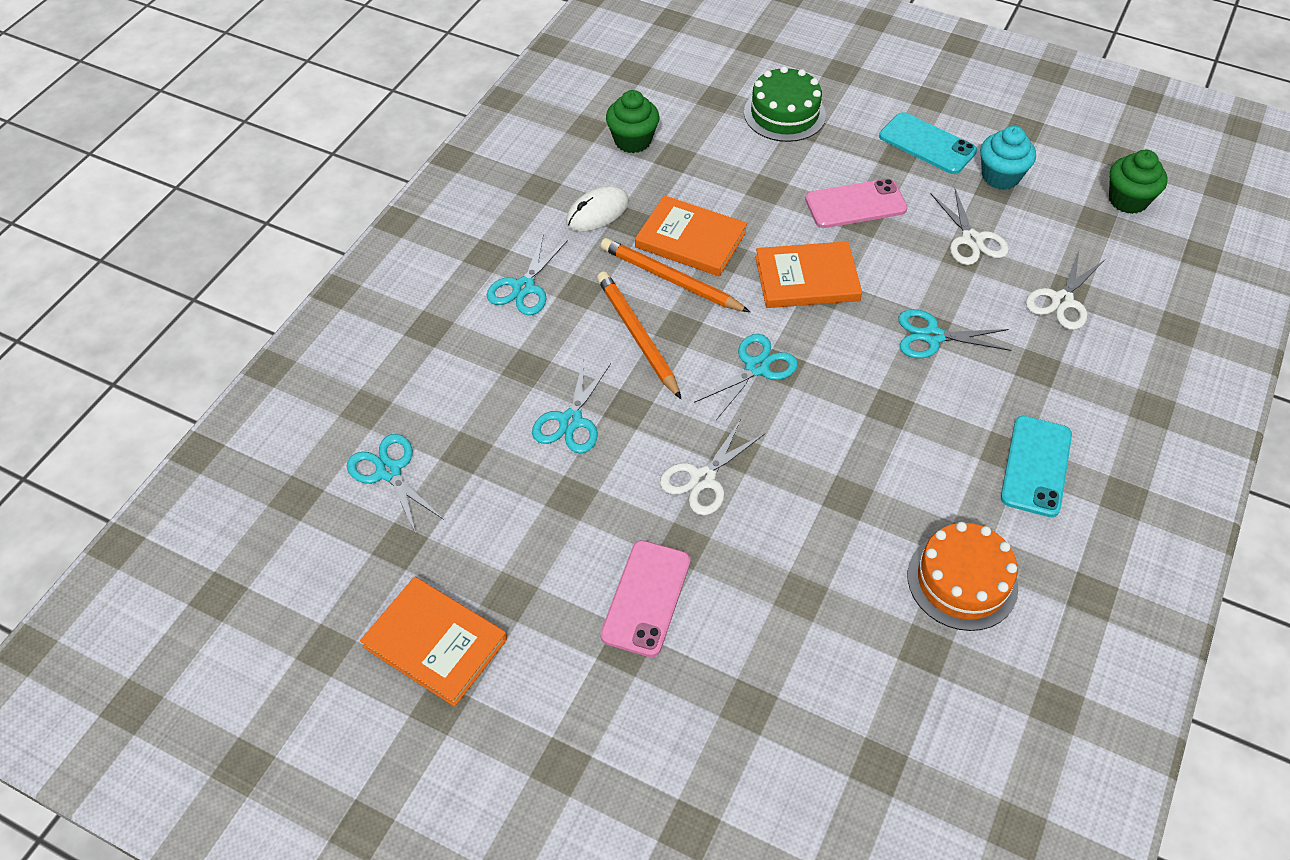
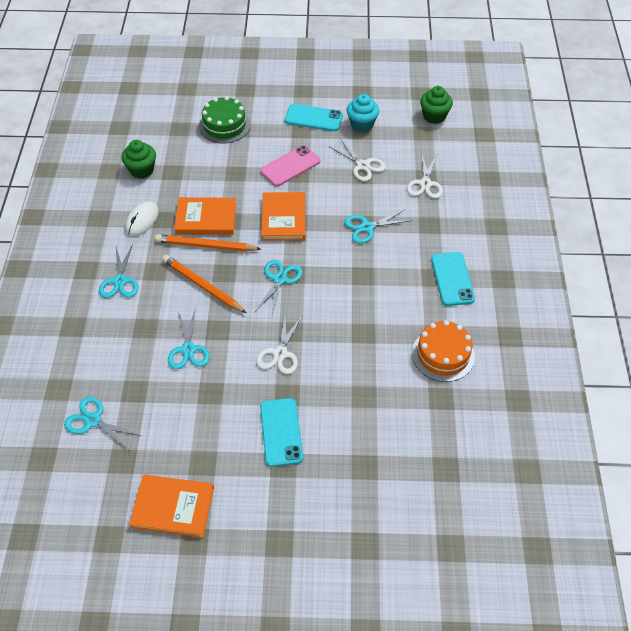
camera: 25 degrees left, 0 degrees up
(646, 598) = (281, 432): pink phone -> turquoise phone
(807, 278) = (283, 218): orange book -> orange book turned 60 degrees counterclockwise

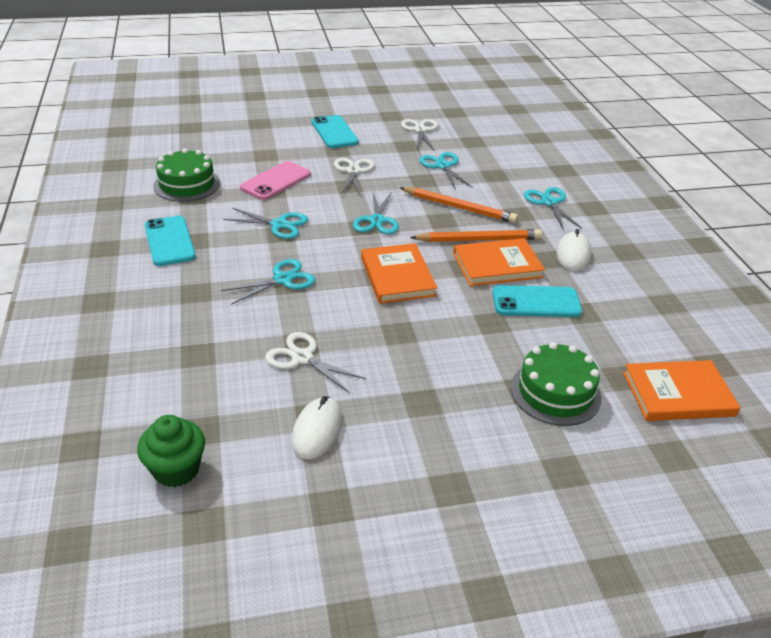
camera: 165 degrees right, 15 degrees down
(93, 421) = (493, 126): turquoise scissors -> turquoise scissors (279, 225)
(142, 170) = (625, 309): green cupcake -> none
(173, 507) = (401, 98): orange book -> orange book (678, 394)
(290, 166) = (416, 342): pink phone -> pink phone (276, 181)
(313, 118) = (409, 429): turquoise phone -> turquoise phone (536, 302)
(362, 124) = (317, 430): turquoise cupcake -> white mouse
(425, 184) = (199, 344): white scissors -> white scissors (420, 130)
(443, 355) = (187, 184): orange cake -> green cake

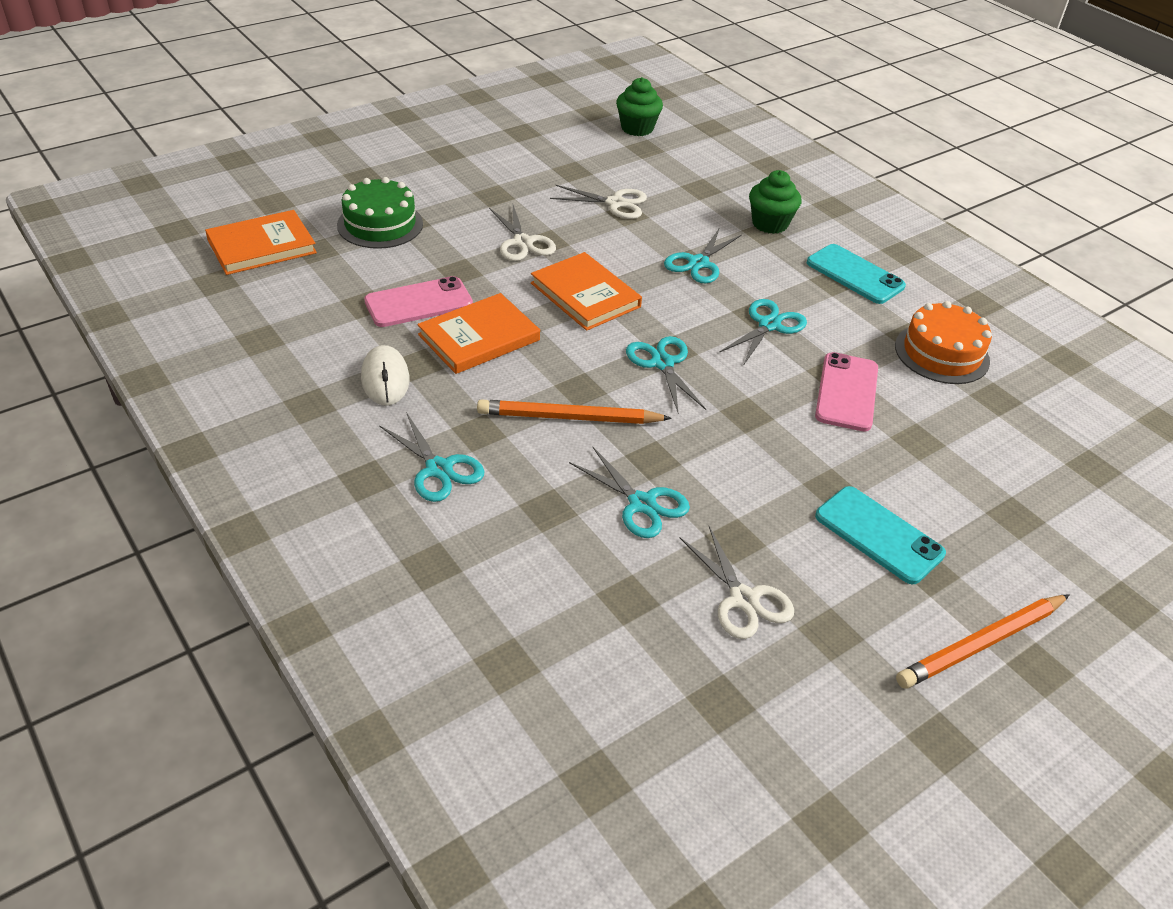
camera: 155 degrees right, 5 degrees up
(179, 299) = (770, 224): none -> green cupcake
(187, 184) = (941, 353): green cake -> orange cake
(279, 225) = (769, 325): turquoise scissors -> turquoise scissors turned 135 degrees clockwise
(317, 430) = (562, 163): white mouse -> none
(353, 171) = (766, 446): white scissors -> white scissors (522, 242)
(479, 240) = (517, 369): orange pencil -> orange pencil (981, 644)
(536, 302) = (419, 303): turquoise phone -> pink phone

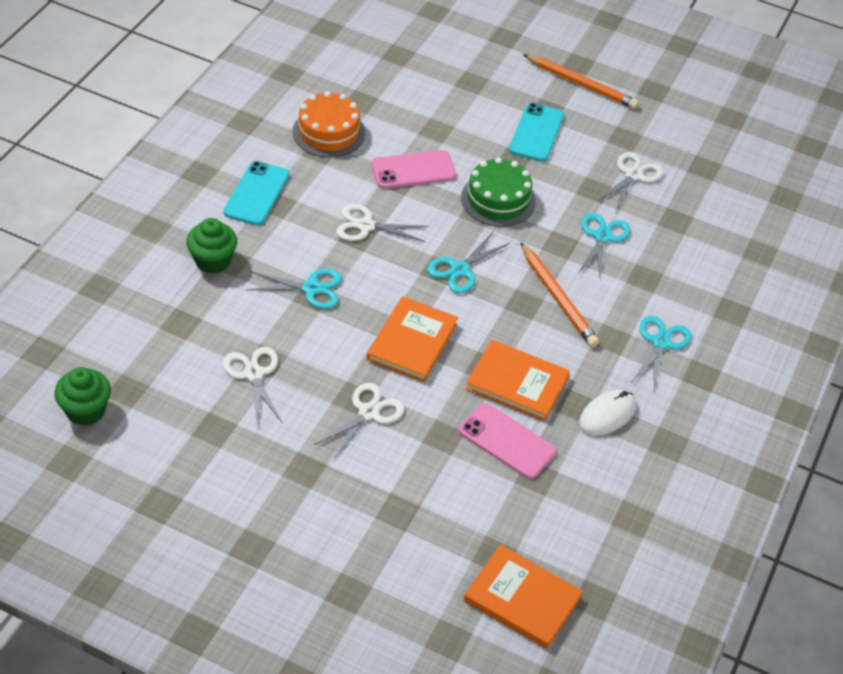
camera: 120 degrees left, 5 degrees up
(380, 224) = (419, 530): green cake -> green cake (498, 199)
(769, 325) = (366, 226): turquoise scissors -> white scissors

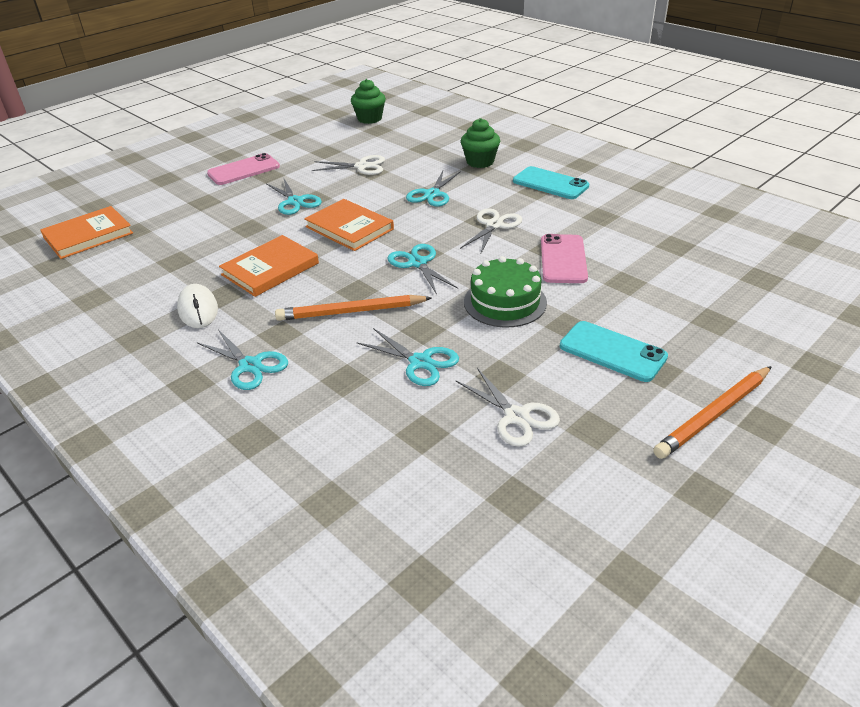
camera: 115 degrees right, 10 degrees down
(328, 132) = (627, 223): orange cake -> none
(368, 413) = (295, 202): white scissors -> turquoise scissors
(507, 441) = (219, 253): pink phone -> pink phone (244, 170)

